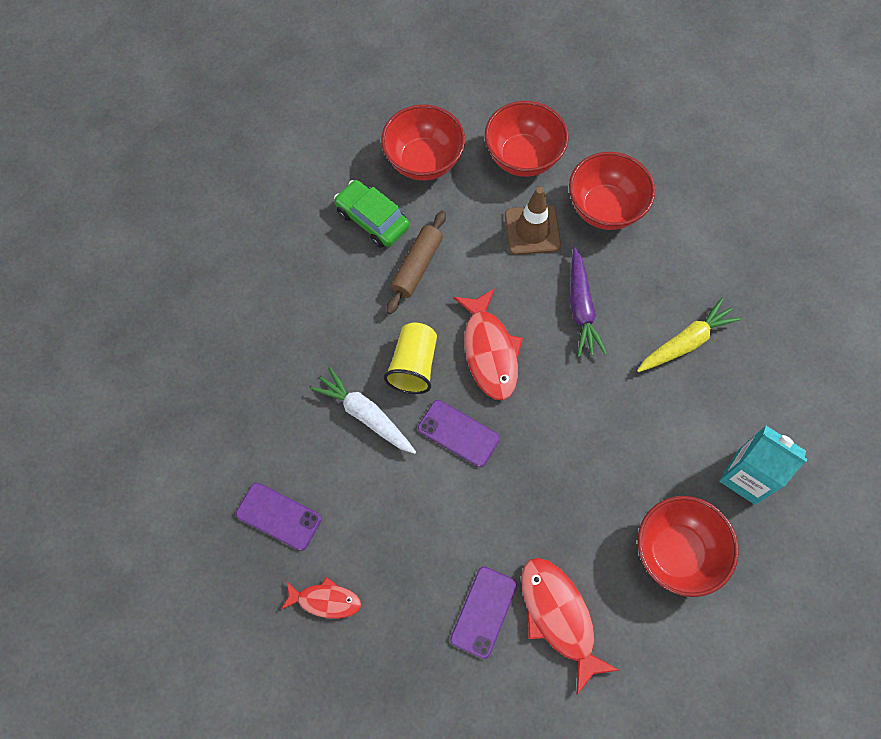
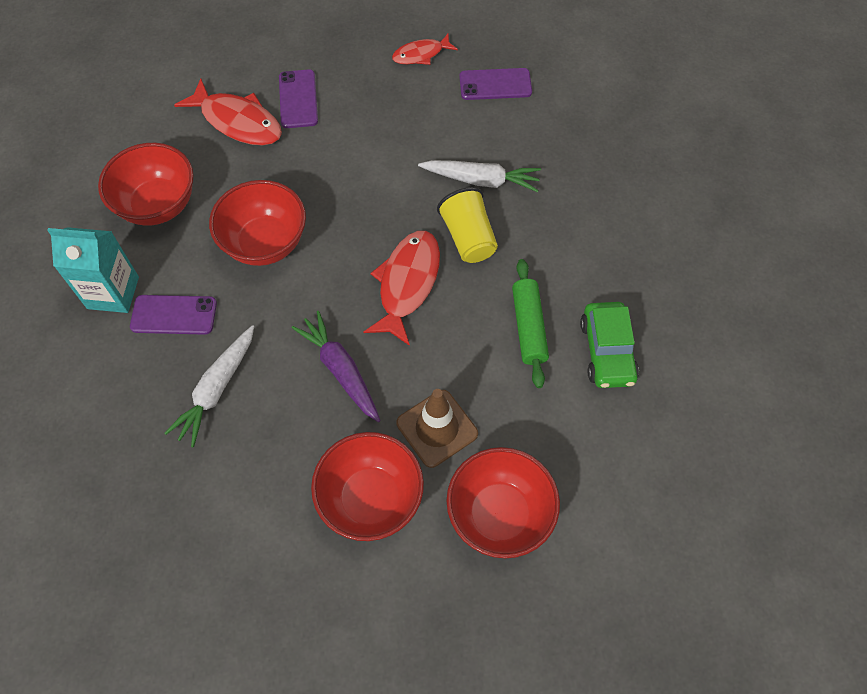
camera: 150 degrees right, 5 degrees down
(372, 219) = (607, 351): green car -> green car turned 75 degrees clockwise
(417, 266) = (528, 327): brown rolling pin -> green rolling pin
(423, 161) = (604, 446): red bowl -> red bowl (265, 243)
(458, 433) = (393, 204): purple phone -> purple phone (174, 315)
(489, 351) = (407, 284): red fish -> red fish turned 60 degrees clockwise
(686, 342) = (217, 389): yellow carrot -> white carrot

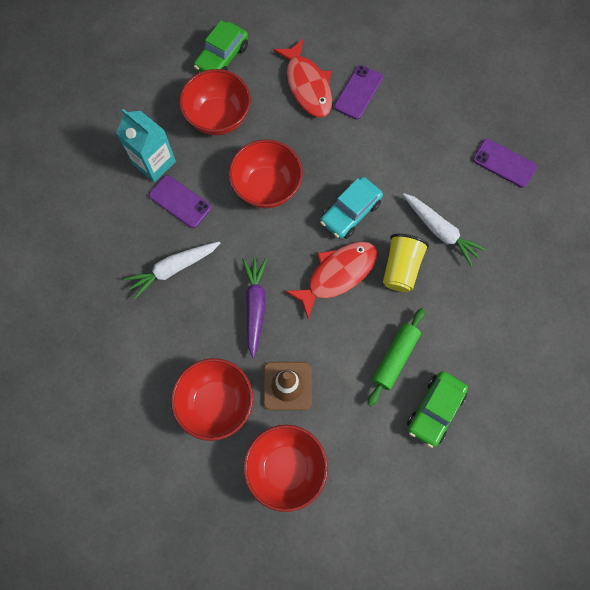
camera: 35 degrees right, 10 degrees up
(119, 144) = (222, 57): none -> green car
(375, 216) = (350, 212): none -> turquoise car
(421, 54) = (467, 107): red fish -> none

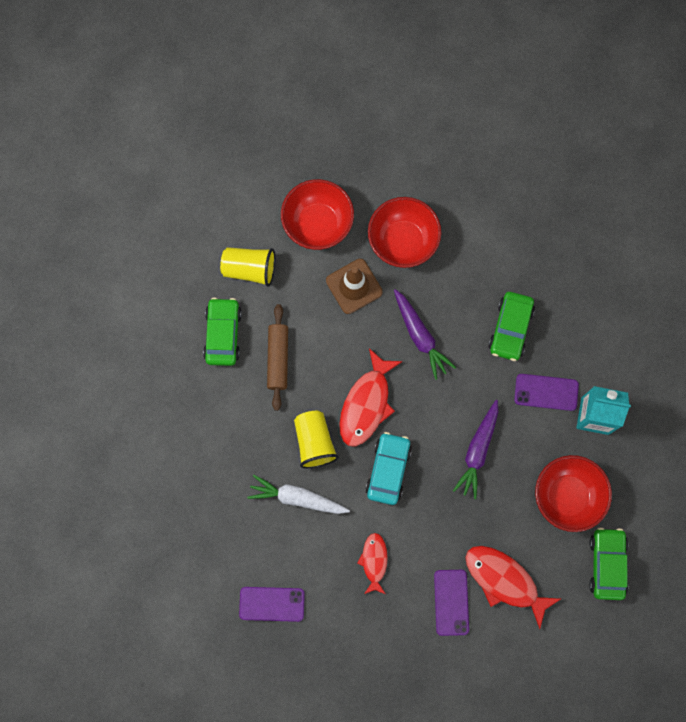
camera: 150 degrees right, 5 degrees up
(173, 269) = (510, 328): white carrot -> green car
(267, 187) = (478, 451): red bowl -> purple carrot
(376, 460) = (250, 269): none -> yellow cup
(395, 358) = (278, 359): green rolling pin -> brown rolling pin
(402, 151) = (374, 561): none -> red fish

